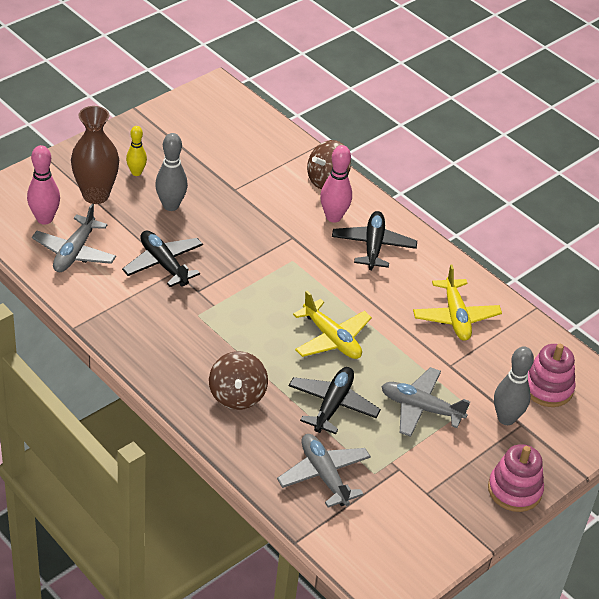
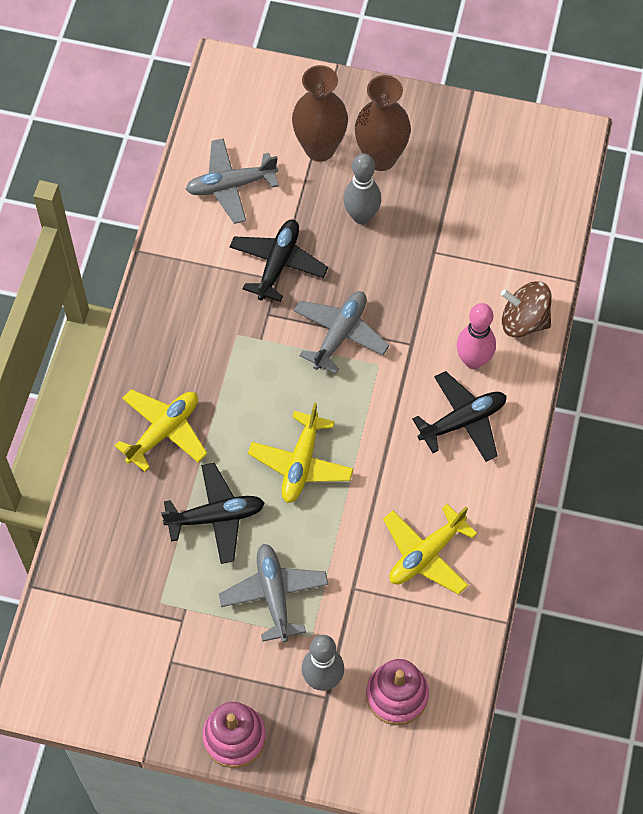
camera: 60 degrees right, 20 degrees up
(44, 219) = (252, 133): pink bowling pin -> none
(136, 172) = (381, 158): yellow bowling pin -> brown vase
(237, 395) = (163, 431): brown spinning top -> yellow plane
(324, 475) = (125, 562): grey plane -> grey plane (340, 334)

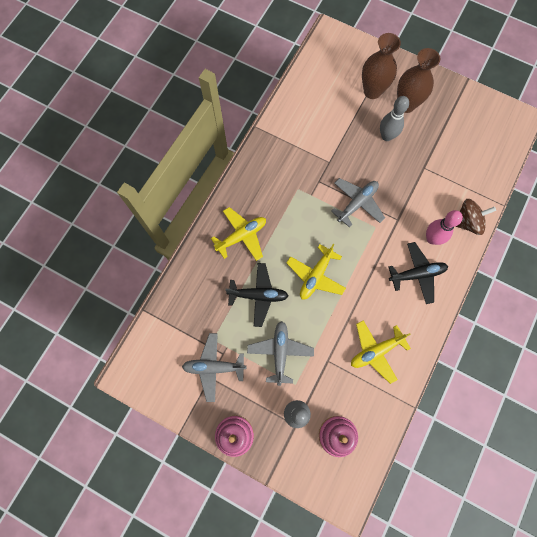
camera: 15 degrees right, 10 degrees up
(231, 185) = (316, 101): grey plane -> grey plane (214, 367)
(278, 264) = (332, 153): black plane -> none
(524, 321) = (467, 222): brown spinning top -> brown spinning top turned 135 degrees clockwise

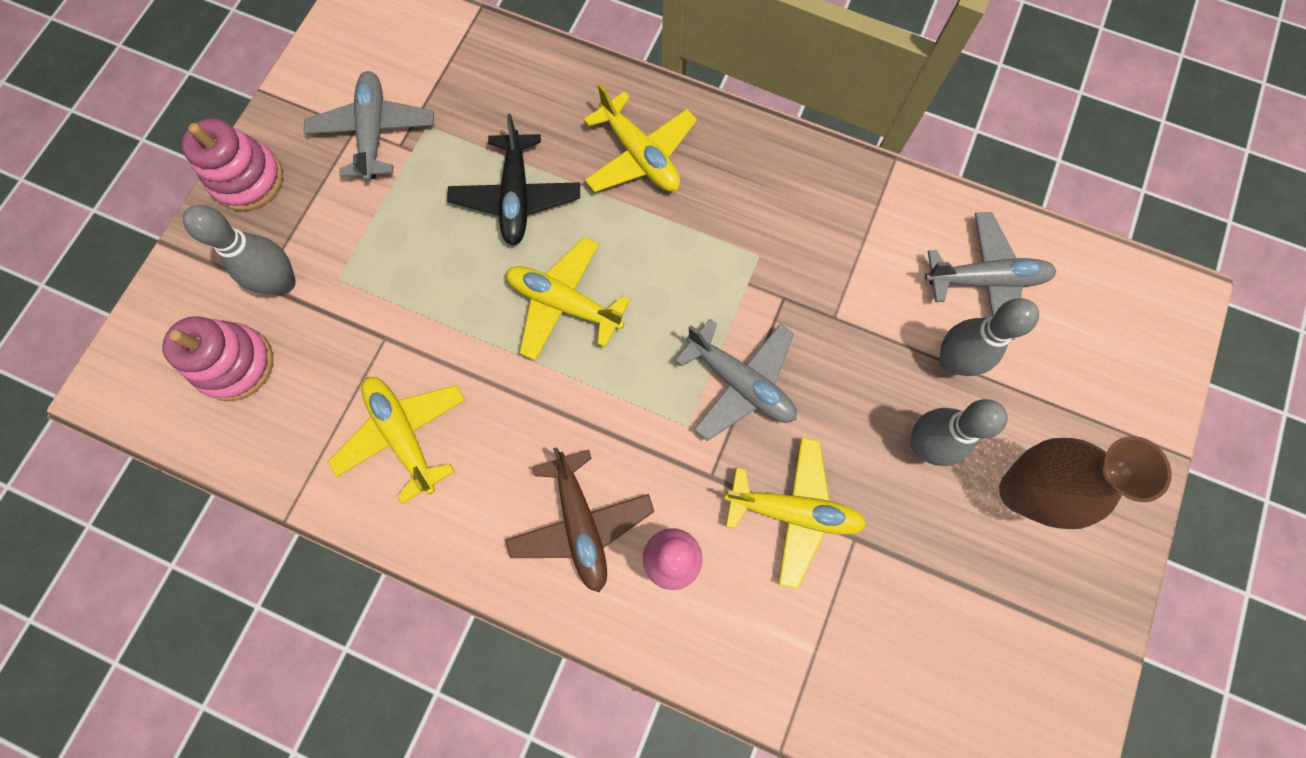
camera: 85 degrees right, 0 degrees up
(280, 352) = (402, 246): grey plane -> grey plane (984, 280)
(351, 120) = (952, 361): none -> grey bowling pin
(372, 91) = (1041, 407): brown vase -> none
(413, 189) = (793, 511): none -> yellow plane
(417, 274) = (581, 523): black plane -> brown plane
(467, 222) = (723, 650): brown spinning top -> none

